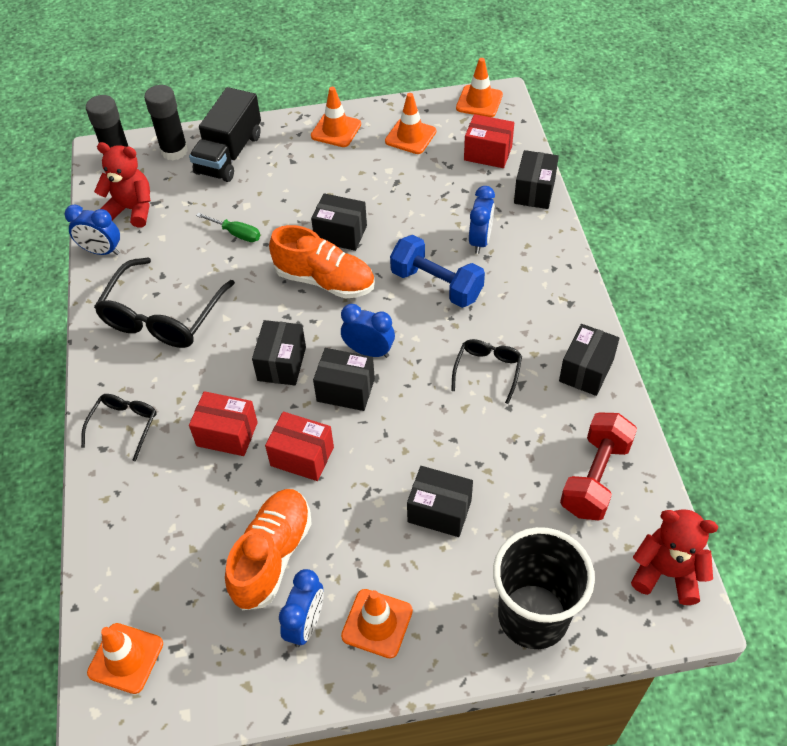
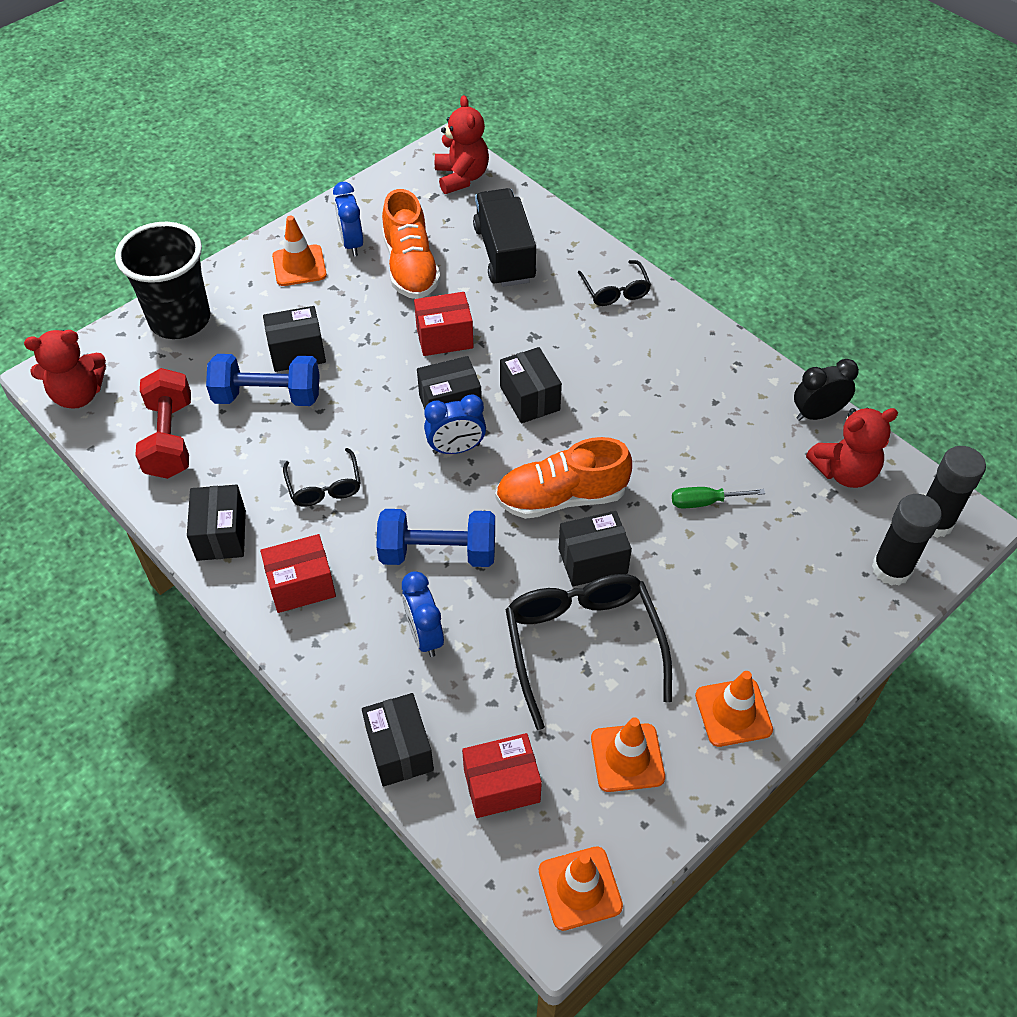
camera: 145 degrees right, 0 degrees up
(101, 251) = (817, 414): blue clock -> black clock
(125, 658) = (461, 177): orange traffic cone -> red teddy bear
(162, 316) = (683, 385): black glasses -> black glasses (582, 645)
(227, 434) = (523, 324): red box -> red box (301, 585)
(229, 154) = (824, 600): black truck -> black truck (504, 254)
(490, 477) = (267, 396): none -> blue dumbbell

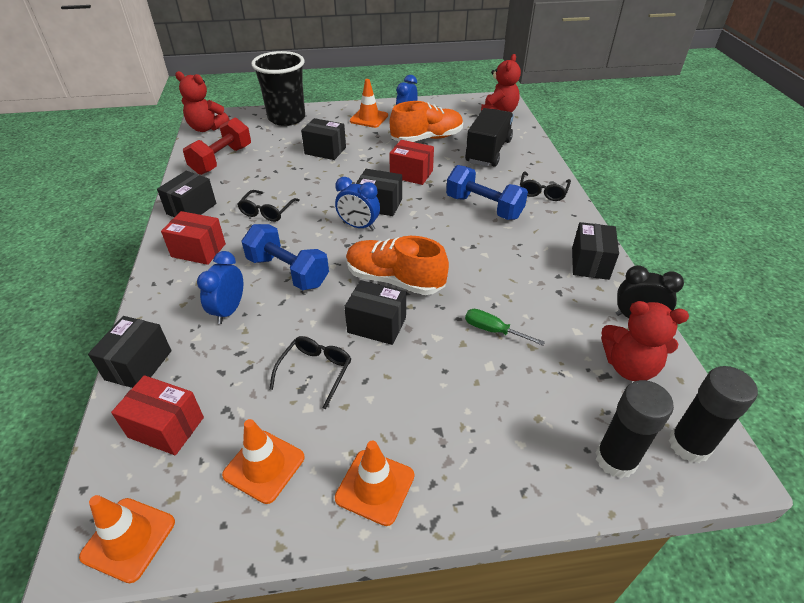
camera: 35 degrees right, 10 degrees down
(267, 396) = (288, 162): blue dumbbell -> blue dumbbell (484, 207)
(410, 267) = (427, 138): orange shoe -> orange shoe turned 135 degrees counterclockwise
(530, 398) = (430, 221): black box -> black box (590, 263)
(582, 645) = (315, 371): black glasses -> black glasses, size x0.53

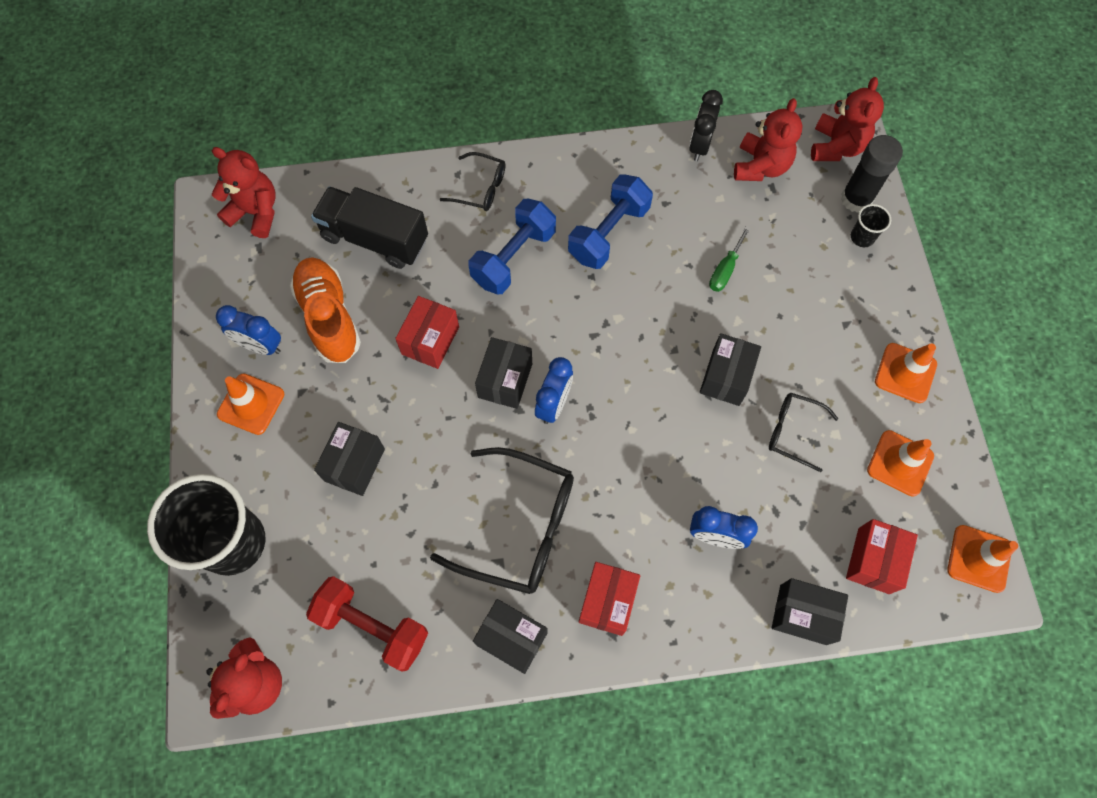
camera: 90 degrees left, 25 degrees up
(267, 211) = (519, 527): black glasses -> black glasses, size x1.87
(288, 272) = (645, 480): blue dumbbell -> blue dumbbell (608, 233)
(394, 280) = (654, 360): orange shoe -> none
(559, 460) = (862, 237): none -> black cup
(590, 263) = (619, 166): black box -> none
(689, 445) = (836, 147): black glue stick -> red teddy bear

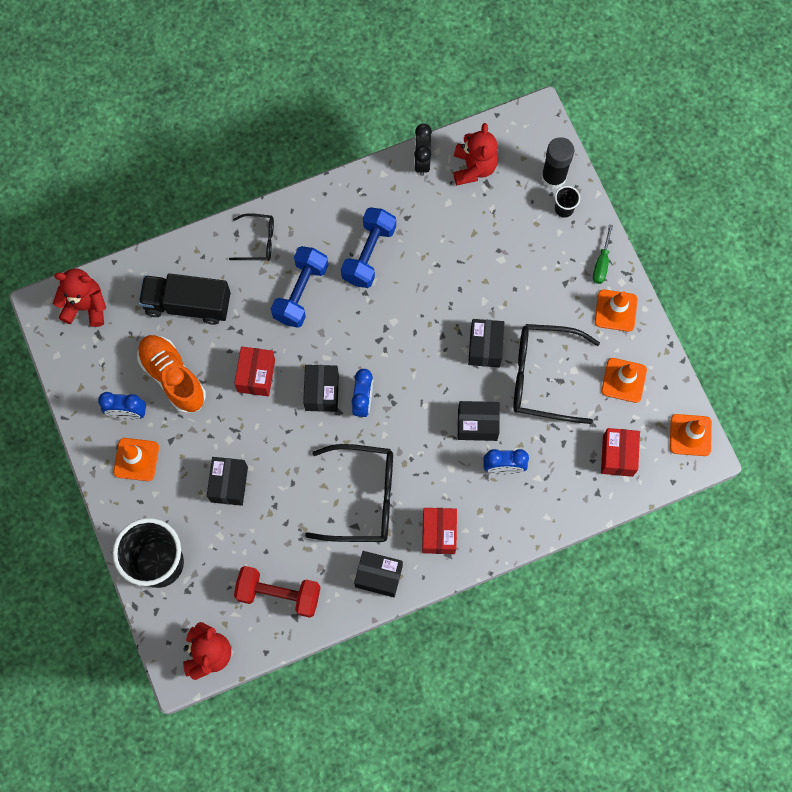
camera: 15 degrees left, 5 degrees up
(725, 269) = (465, 261): green screwdriver -> green screwdriver (601, 263)
(793, 432) = (543, 376): black glasses -> black glasses, size x1.87
(803, 614) = (576, 506): black box -> black box (477, 424)
(836, 147) = (529, 135): red teddy bear -> none

